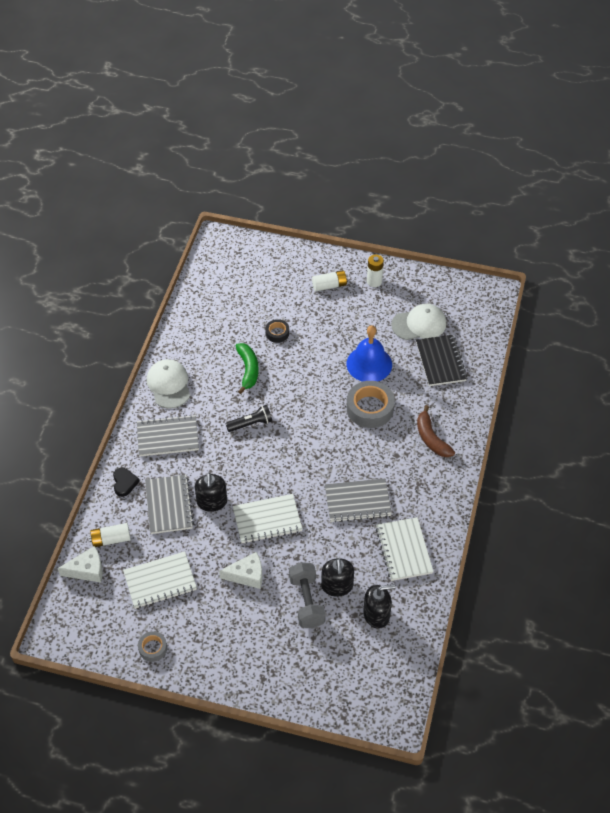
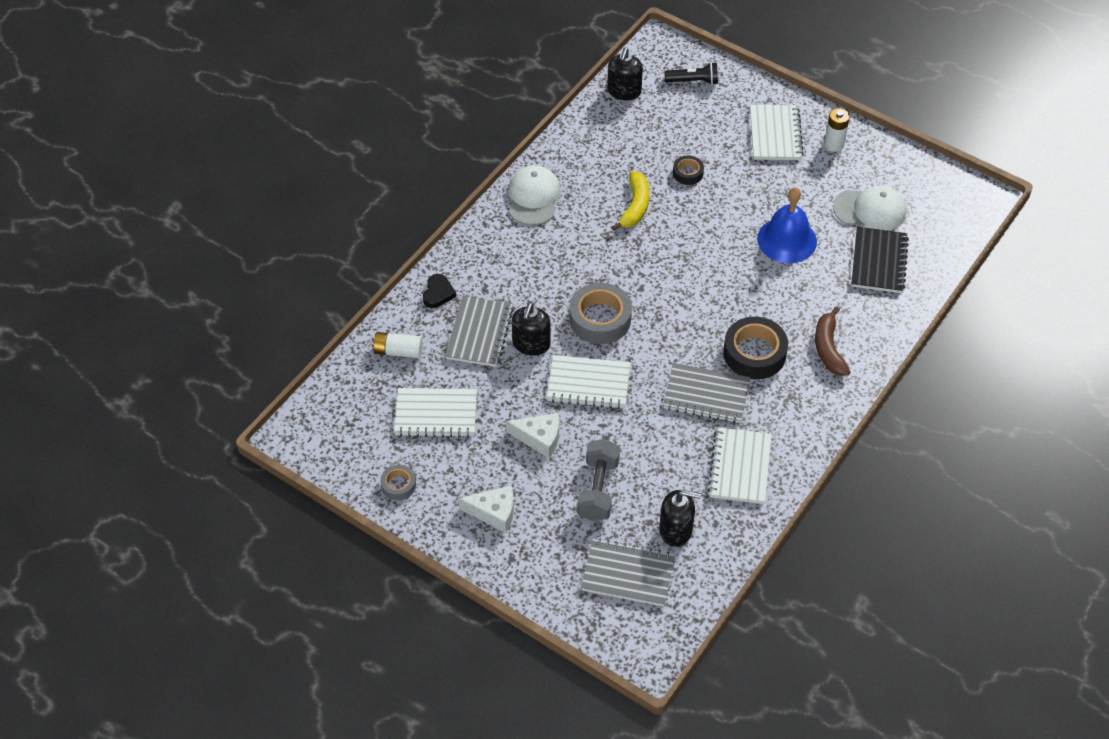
camera: 20 degrees right, 0 degrees up
(87, 570) = (358, 377): white cheese -> white cheese (494, 512)
(168, 437) = (508, 256): grey notebook -> grey notebook (628, 574)
(248, 370) = (635, 206): green banana -> yellow banana
(251, 424) = (613, 269): black flashlight -> black flashlight (693, 81)
(329, 285) = (775, 134): white battery -> white notebook
(337, 586) = (641, 483): black soap dispenser -> black soap dispenser (624, 91)
(370, 408) = (766, 292): grey tape -> grey tape (600, 319)
(380, 458) = (754, 353): none -> black tape

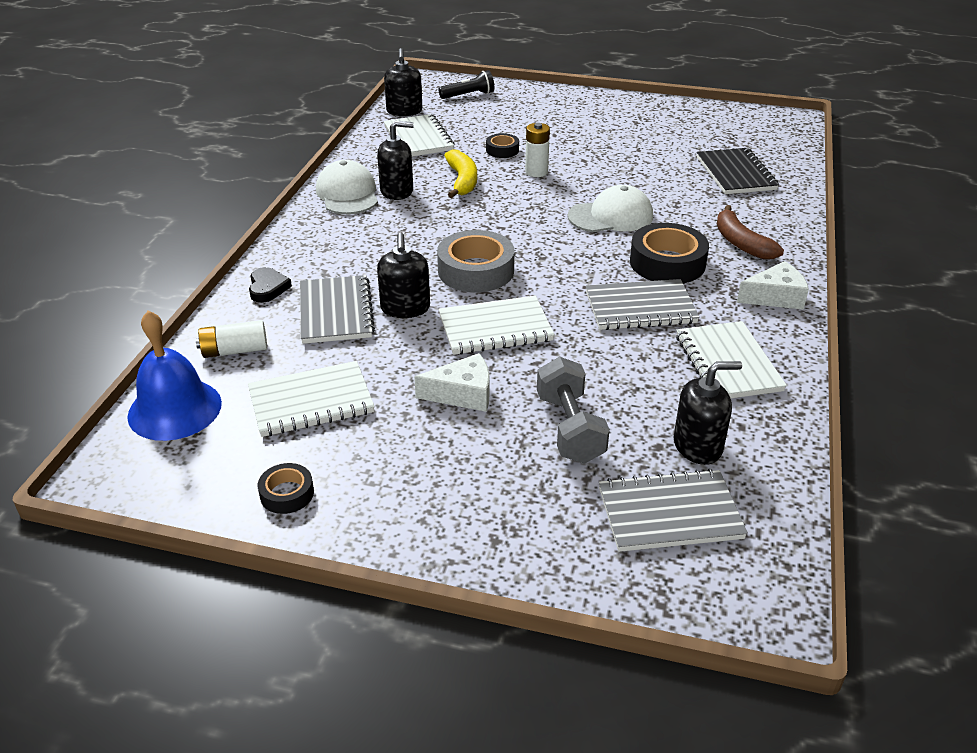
camera: 20 degrees left, 15 degrees down
(398, 485) = (287, 494): grey tape -> black tape
(494, 512) = (441, 490): white cheese -> white cheese (775, 297)
(575, 205) = (397, 191): none -> black soap dispenser
(775, 134) = (570, 113): white notebook -> white notebook (418, 138)
(787, 240) = (634, 176): blue bell -> blue bell (175, 409)
(834, 144) = (629, 110): white battery -> white battery (536, 172)
(870, 210) = (697, 143): white cap -> white cap (611, 216)

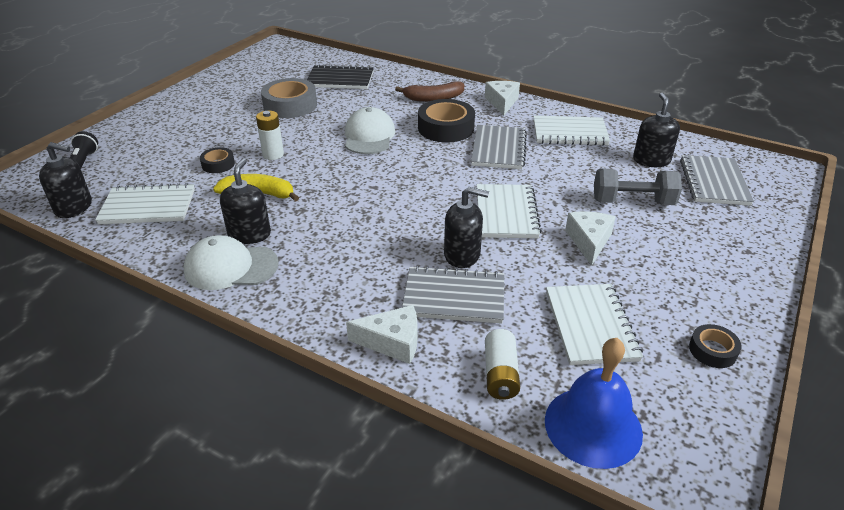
camera: 75 degrees left, 0 degrees up
(267, 288) = (392, 342): black heart -> white cheese
(476, 270) = (418, 210): grey tape -> grey tape (290, 105)

